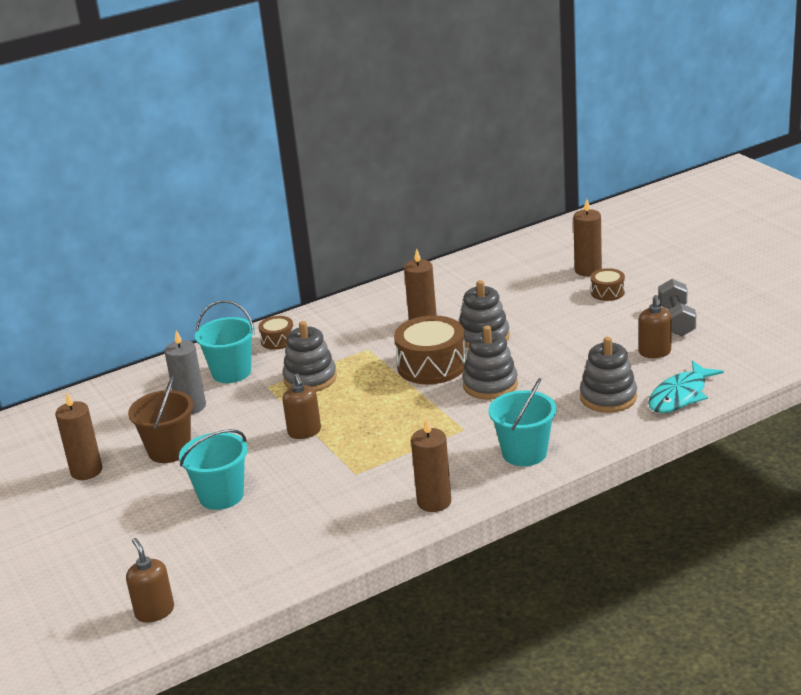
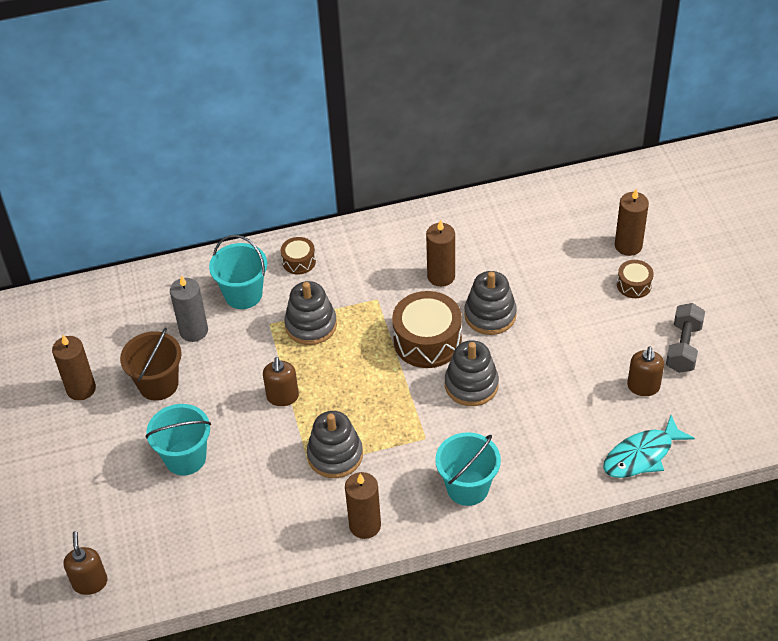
camera: 15 degrees right, 20 degrees up
(608, 397) = (573, 436): grey stacking toy -> grey stacking toy (335, 455)

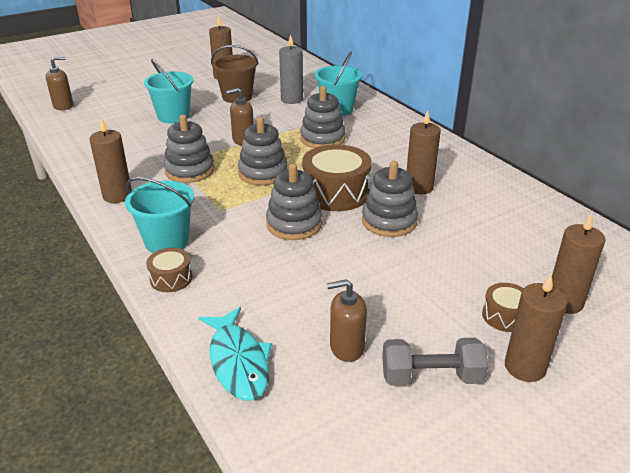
camera: 70 degrees right, 15 degrees down
(299, 261) = (386, 123): brown drum -> brown drum (171, 278)
(366, 391) = (263, 173): none -> grey stacking toy
(642, 455) = (238, 361): turquoise fish -> turquoise fish turned 150 degrees counterclockwise
(686, 294) = (525, 367): none -> brown candle

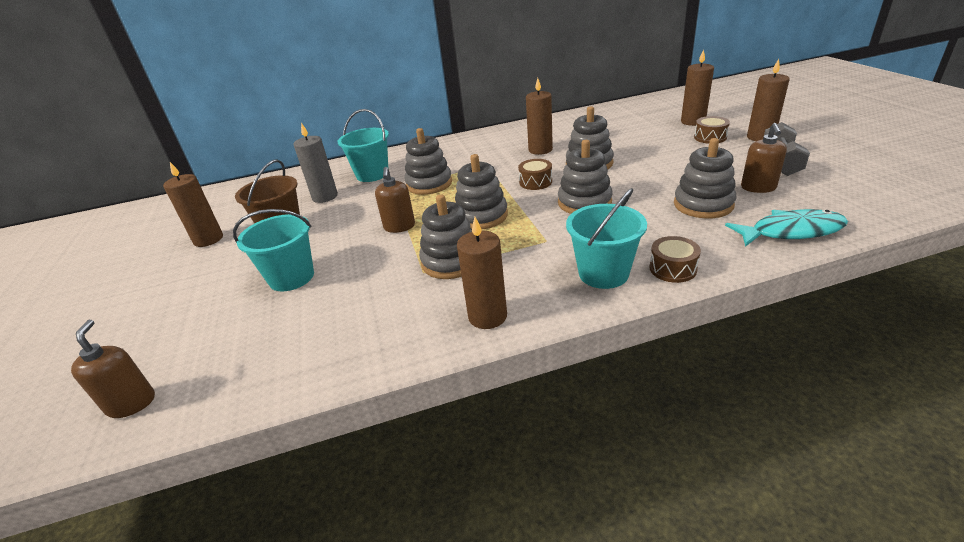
camera: 70 degrees left, 0 degrees up
(296, 301) = (703, 204): none -> grey stacking toy
(336, 192) = (535, 182): brown drum -> brown drum, size x0.52

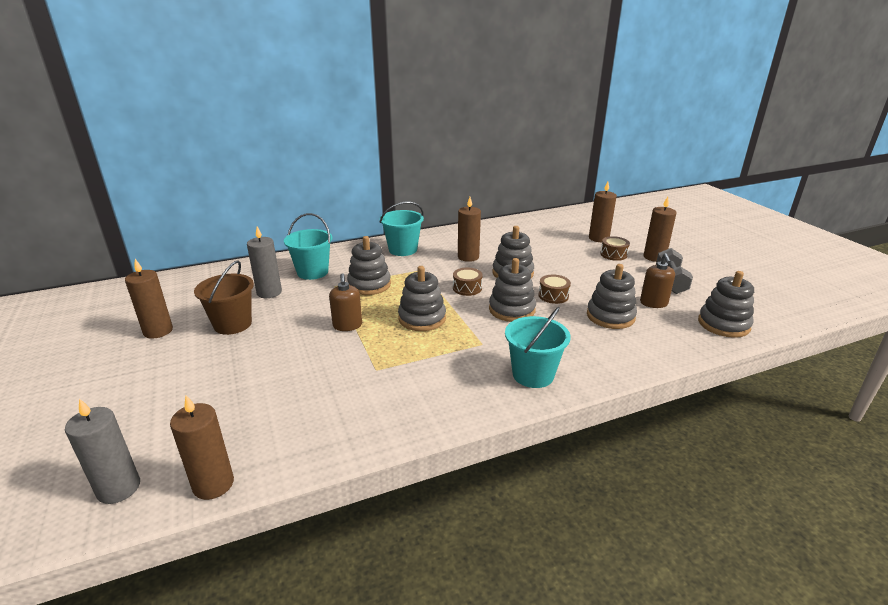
camera: 10 degrees left, 5 degrees down
(131, 403) = (119, 488): brown soap dispenser -> grey candle
(291, 277) = (252, 371): turquoise bucket -> turquoise bucket (403, 250)
(451, 261) = (400, 360): grey stacking toy -> grey stacking toy (723, 324)
(487, 316) = (439, 410): brown candle -> brown candle (213, 484)
(672, 268) = (589, 372): brown drum -> brown drum (553, 296)
(791, 231) = (679, 343): turquoise fish -> none

